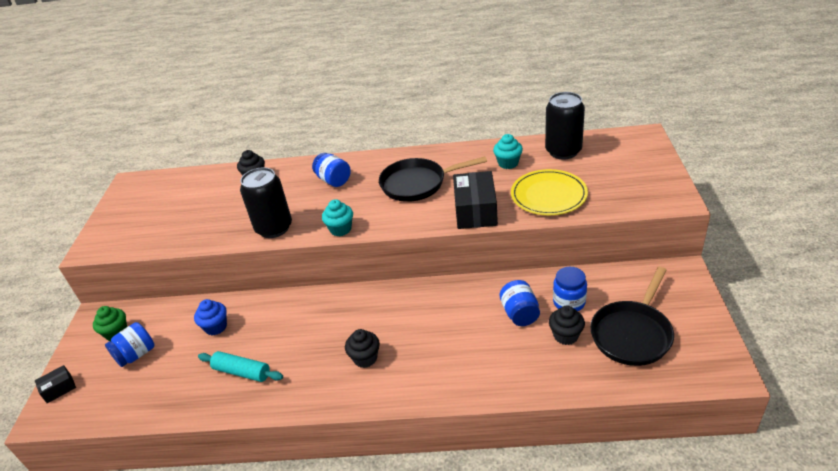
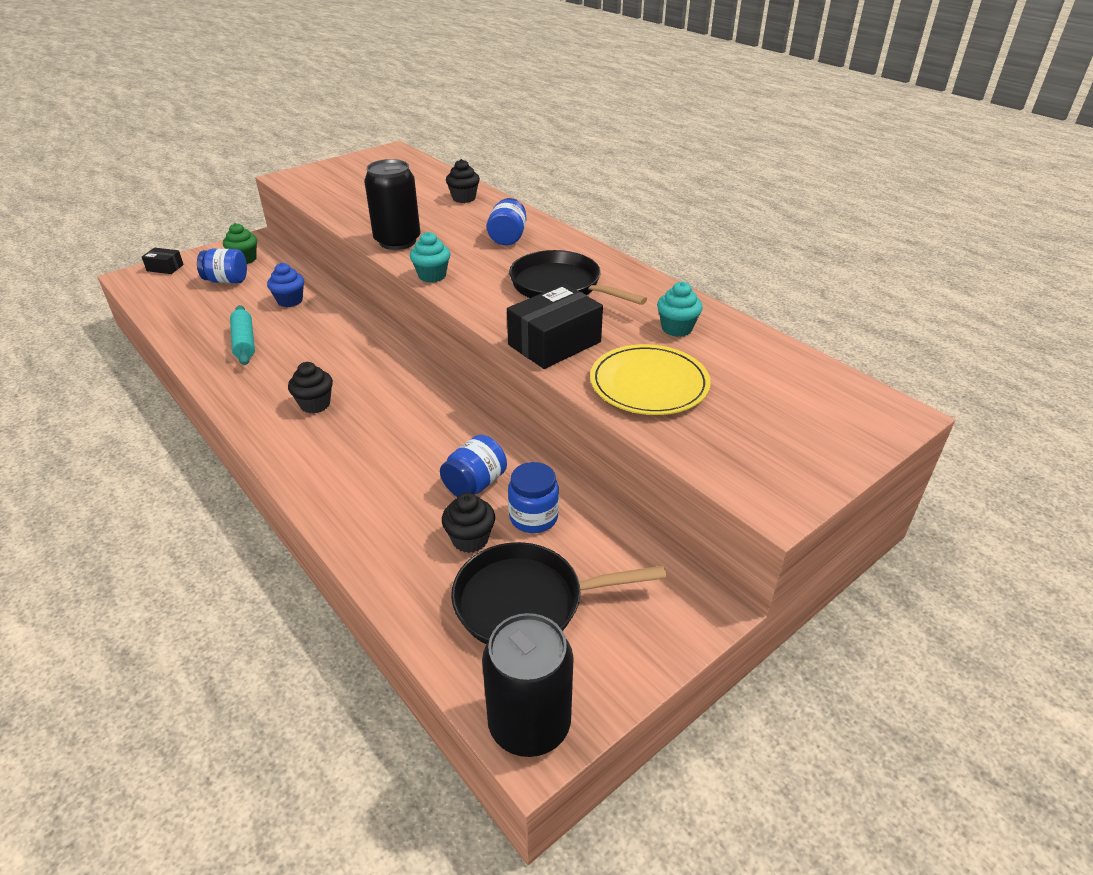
camera: 45 degrees right, 0 degrees up
(563, 151) = (759, 359): black can -> black can (529, 724)

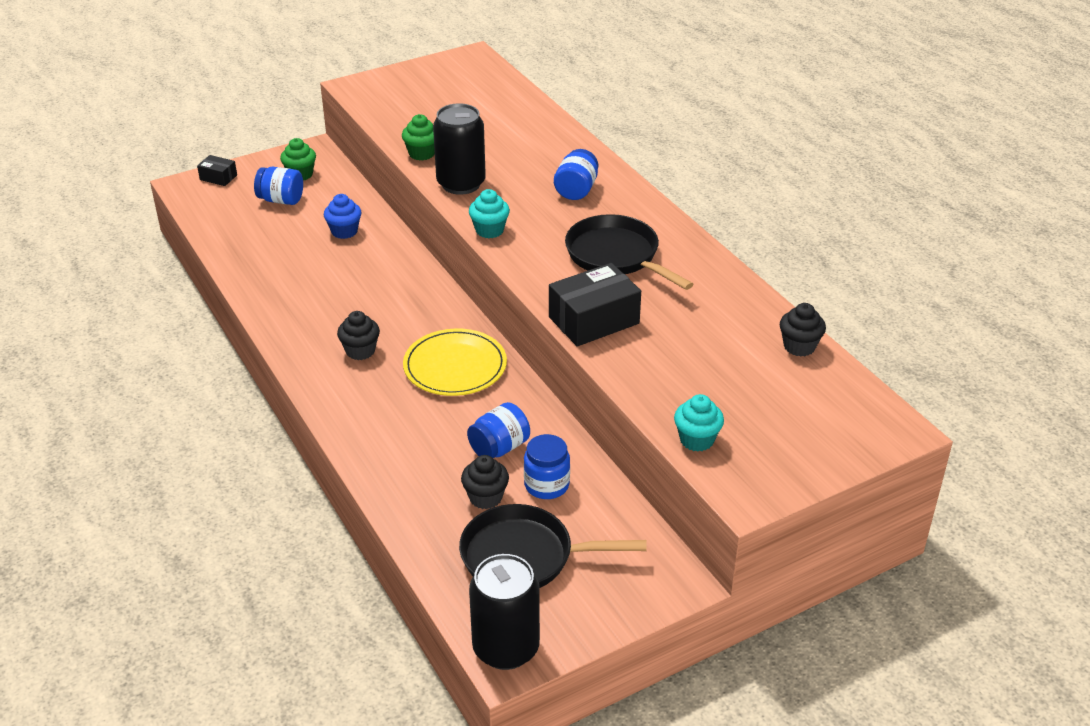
camera: 10 degrees right, 0 degrees up
(244, 342) = (296, 275): turquoise rolling pin -> none
(356, 221) = (421, 153): none -> green cupcake
(464, 198) = (540, 132): black cupcake -> black cupcake (799, 346)
(649, 384) = (672, 372): yellow plate -> yellow plate (455, 366)
(676, 328) = (719, 317): turquoise cupcake -> turquoise cupcake (696, 440)

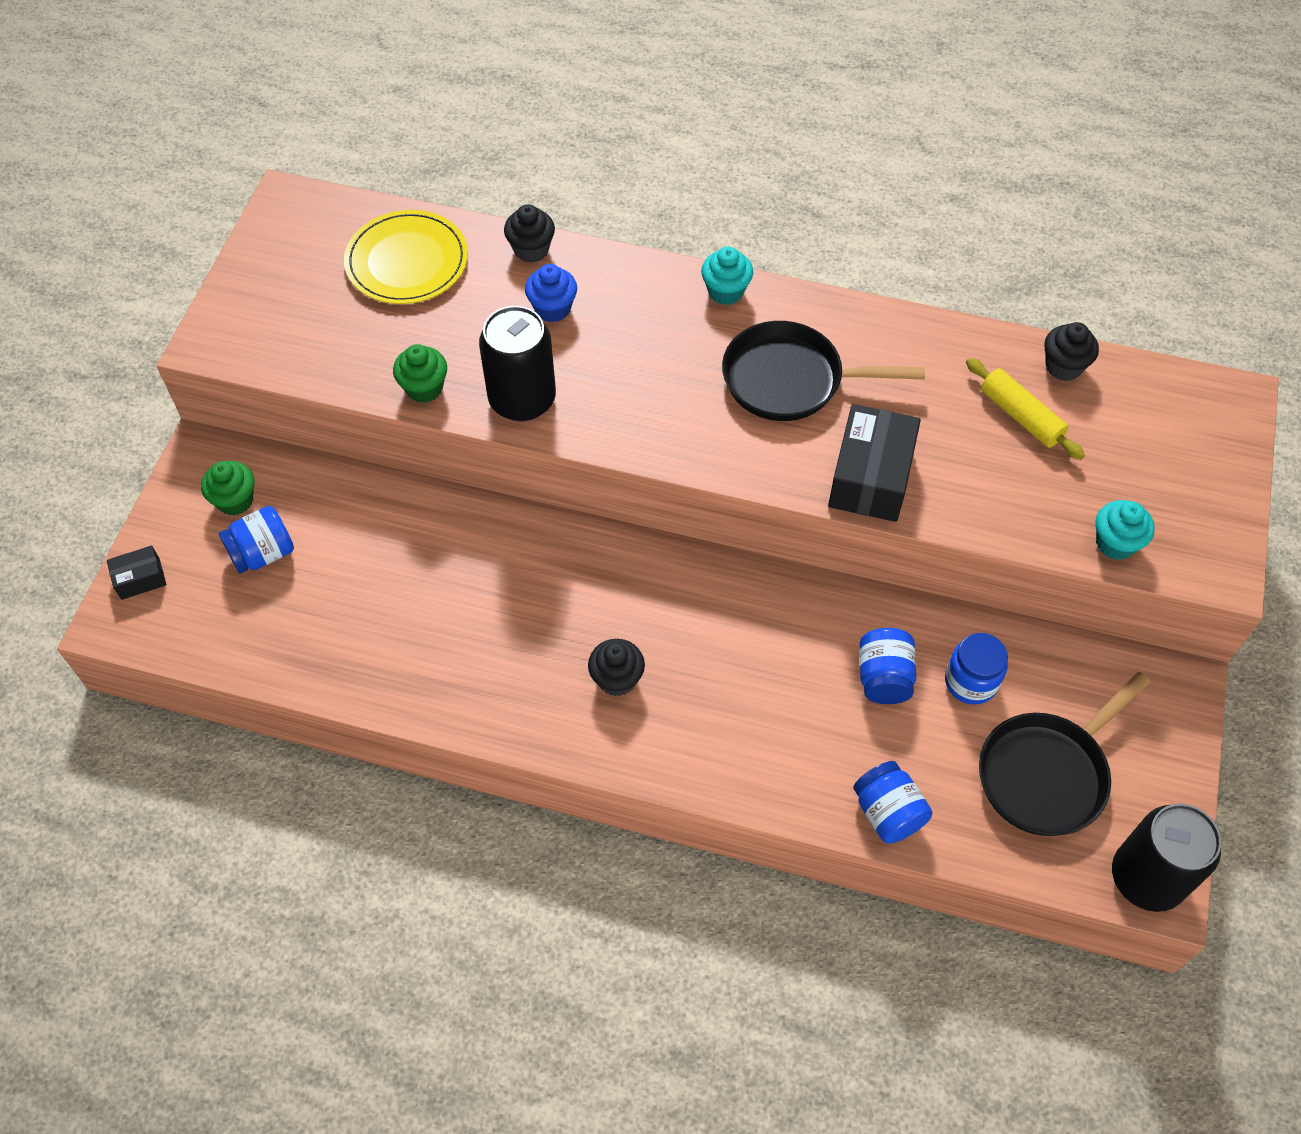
camera: 45 degrees left, 20 degrees up
(344, 231) = (394, 541): blue cupcake -> blue cupcake (552, 308)
(455, 366) = (727, 619): yellow plate -> yellow plate (407, 261)
(485, 497) = (941, 742): black cupcake -> black cupcake (531, 249)
(489, 230) = (633, 441): turquoise cupcake -> turquoise cupcake (725, 291)
(576, 190) = (646, 321): blue jar -> blue jar (888, 812)
(732, 350) = (1020, 416): none -> yellow rolling pin

